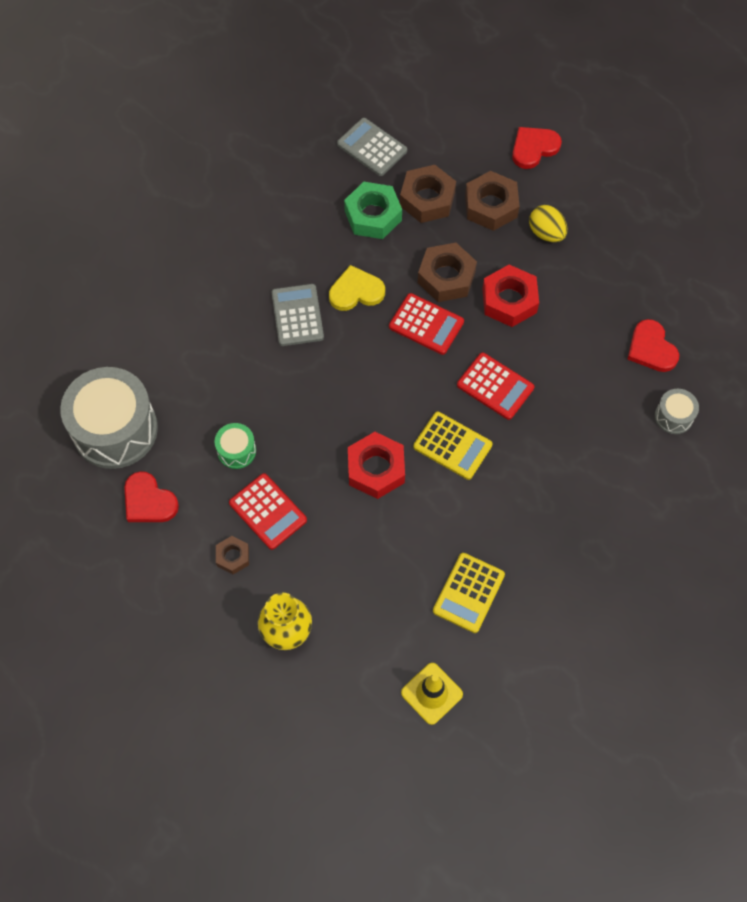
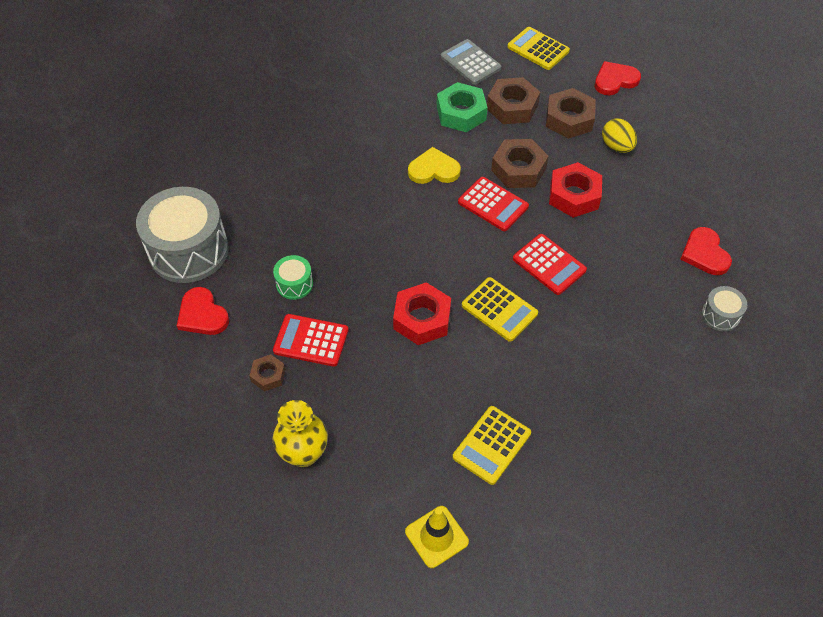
camera: 10 degrees right, 10 degrees down
(268, 511) = (311, 340): red calculator -> red calculator turned 135 degrees clockwise
(297, 315) = (376, 181): grey calculator -> none
(444, 118) = (538, 49): none -> yellow calculator

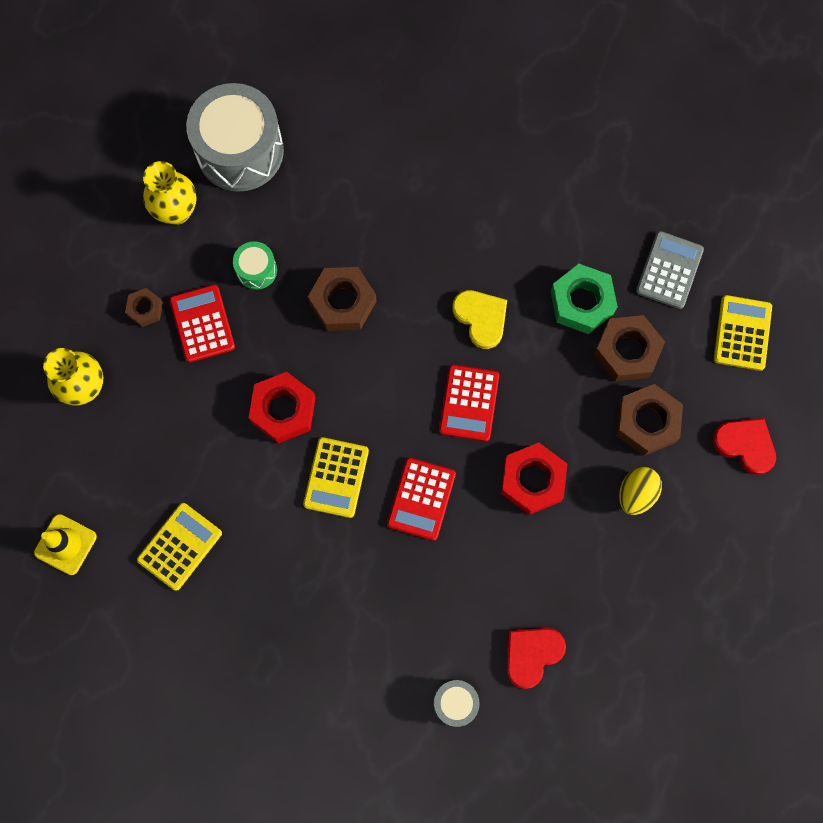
camera: 60 degrees right, 20 degrees up
(202, 315) = (176, 211): red heart -> yellow vase
(491, 445) = (180, 546): yellow calculator -> yellow calculator turned 120 degrees clockwise
(518, 169) = (535, 405): brown nut -> brown nut (343, 302)

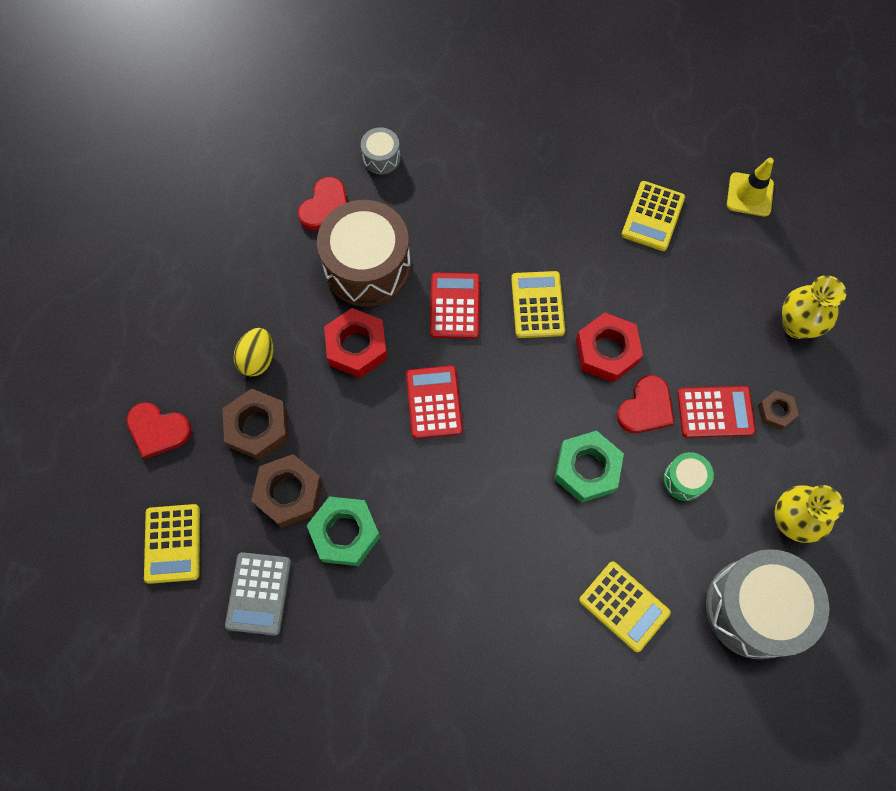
camera: 165 degrees right, 5 degrees down
(202, 323) = (715, 412): red calculator -> red calculator turned 60 degrees counterclockwise
(266, 345) = (646, 408): none -> red heart
(343, 302) = (587, 469): brown nut -> green nut
(351, 180) = (624, 606): none -> yellow calculator
(481, 318) = (444, 489): yellow heart -> none
(502, 568) = (367, 267): none -> brown drum

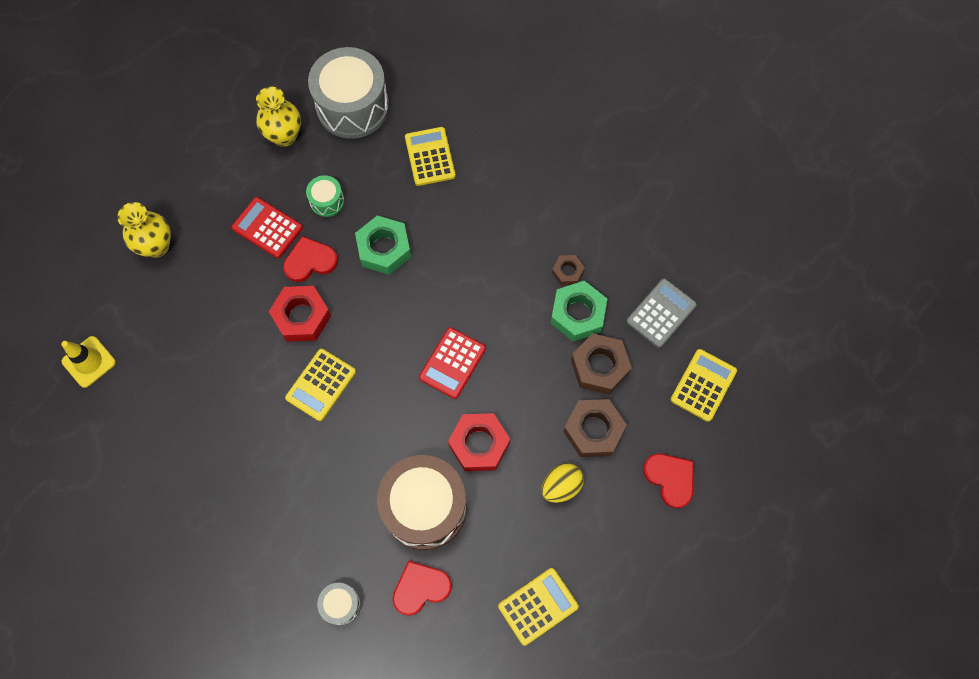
camera: 145 degrees left, 0 degrees up
(454, 306) = (382, 426): red calculator -> none
(652, 216) = (175, 395): yellow calculator -> yellow calculator (538, 606)
(776, 412) = (228, 202): brown nut -> brown nut (567, 272)

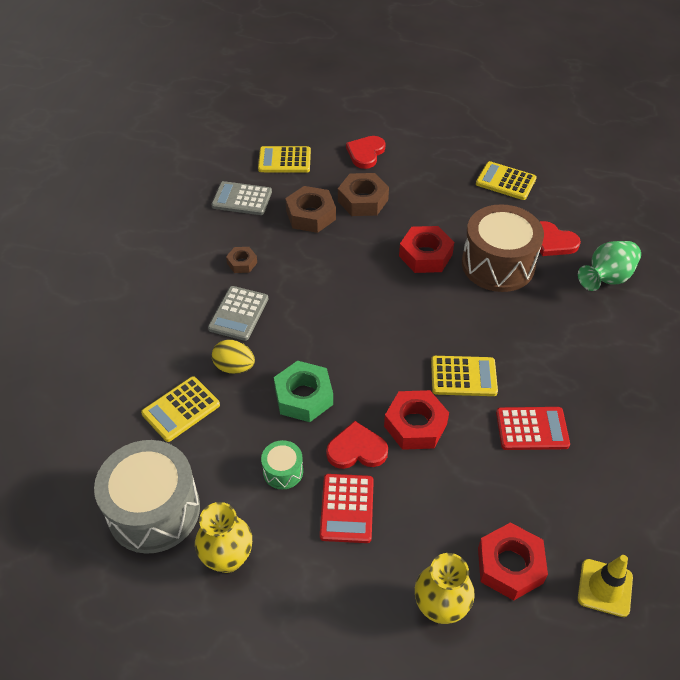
camera: 120 degrees left, 20 degrees down
(149, 309) = (510, 565): none -> red nut
(310, 261) = (356, 449): red heart -> red heart turned 135 degrees clockwise
(341, 604) = (606, 278): grey drum -> green vase
(452, 363) = (374, 299): red calculator -> red calculator (532, 429)
(505, 241) = (238, 314): none -> grey calculator
(561, 486) = (417, 201): yellow egg -> yellow egg (234, 367)
(578, 314) = (276, 243): green nut -> none

